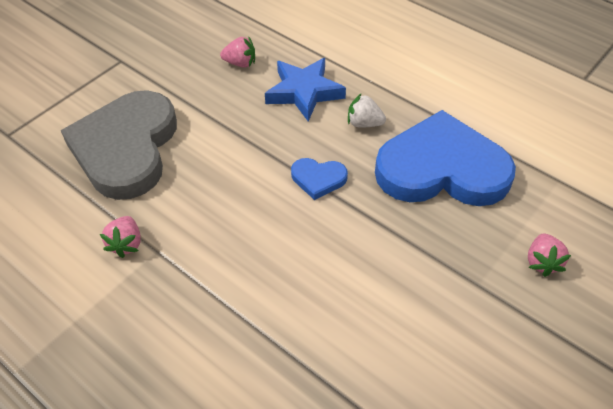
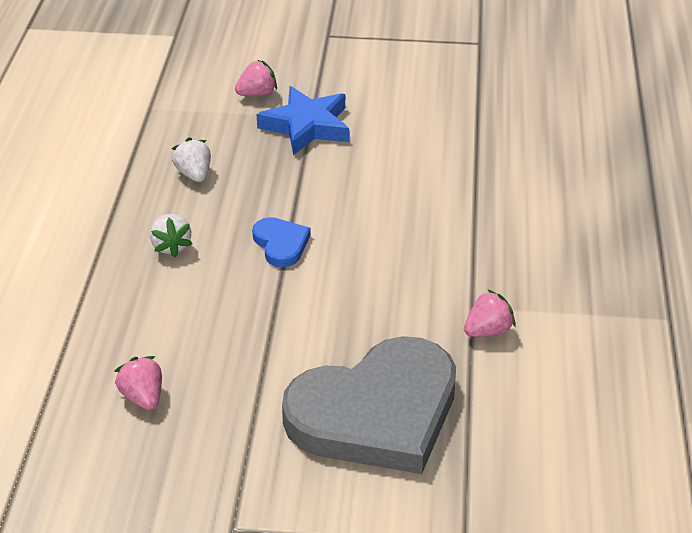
camera: 125 degrees left, 10 degrees down
(304, 92) = (155, 313): blue star -> blue star (306, 126)
(442, 168) = (194, 174): blue heart -> white strawberry

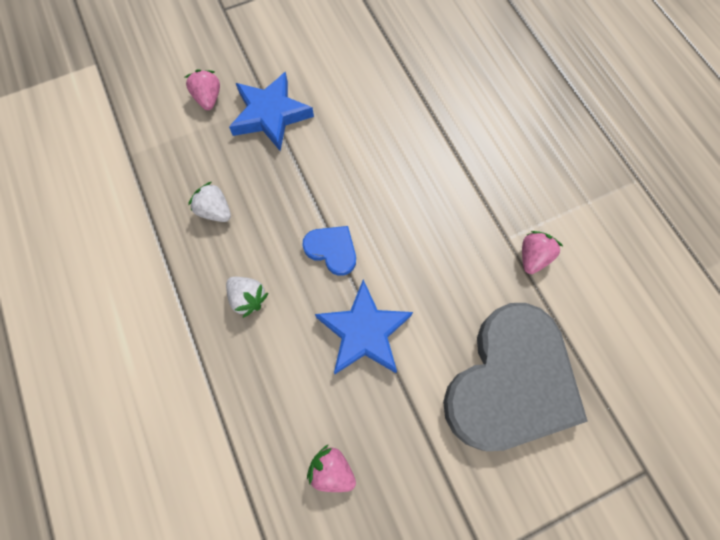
camera: 30 degrees left, 30 degrees up
(257, 94) = (208, 98): pink strawberry -> pink strawberry turned 45 degrees counterclockwise
(260, 314) = (364, 332): none -> blue star

